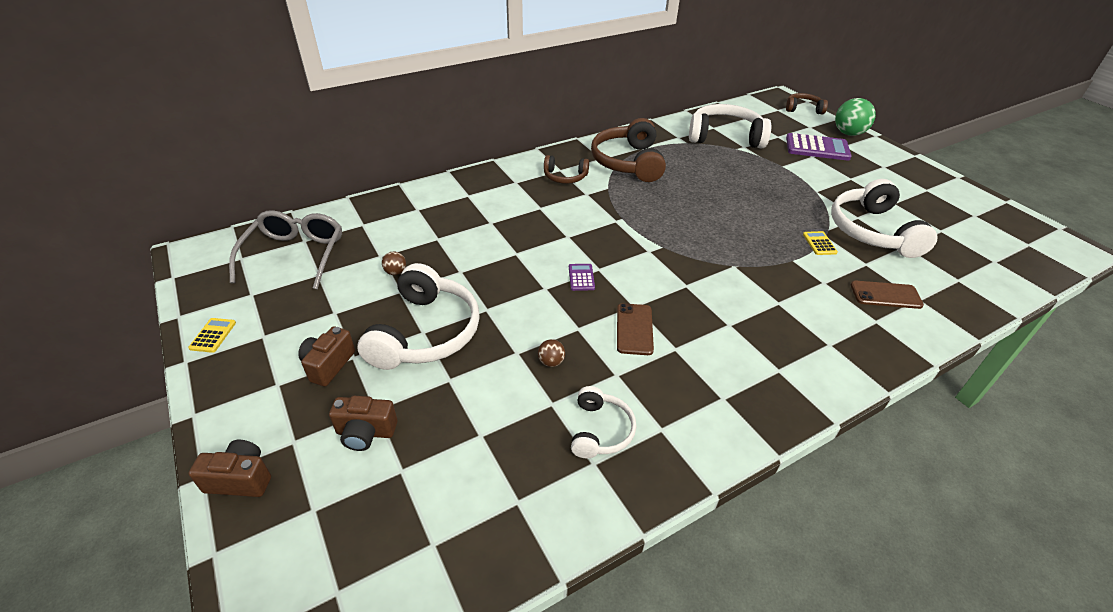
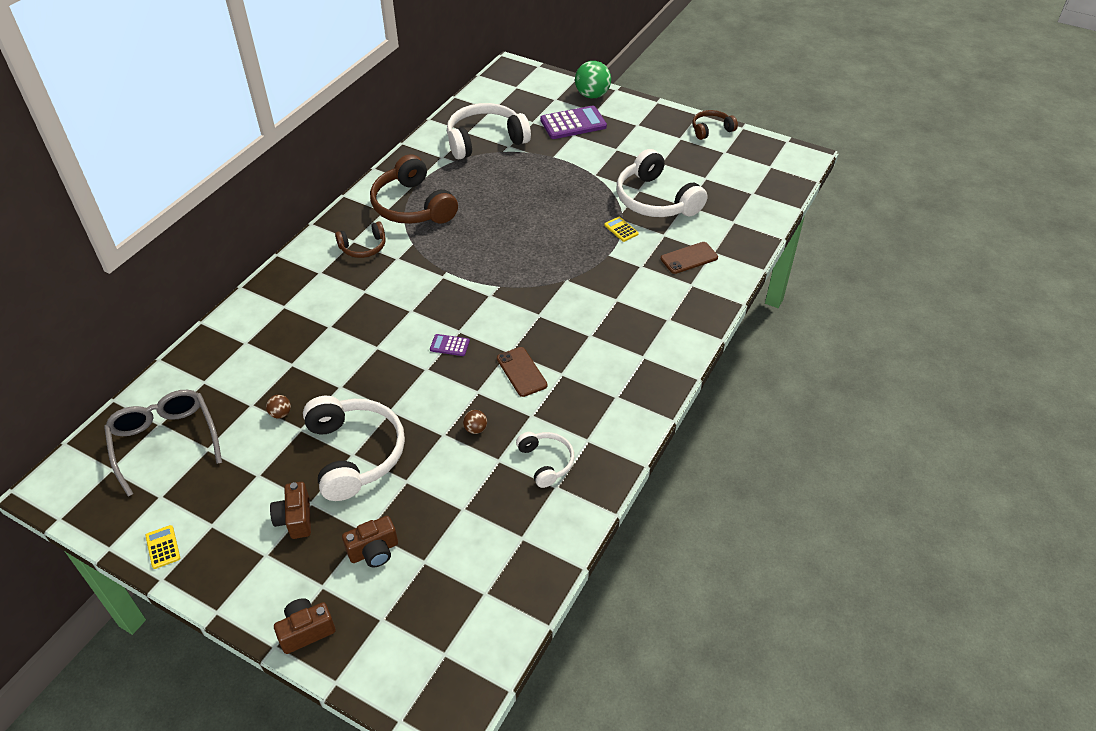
camera: 30 degrees left, 5 degrees up
(581, 277) = (449, 345): purple calculator -> purple calculator turned 45 degrees counterclockwise
(803, 109) = (539, 78): brown headphones -> brown headphones (711, 130)

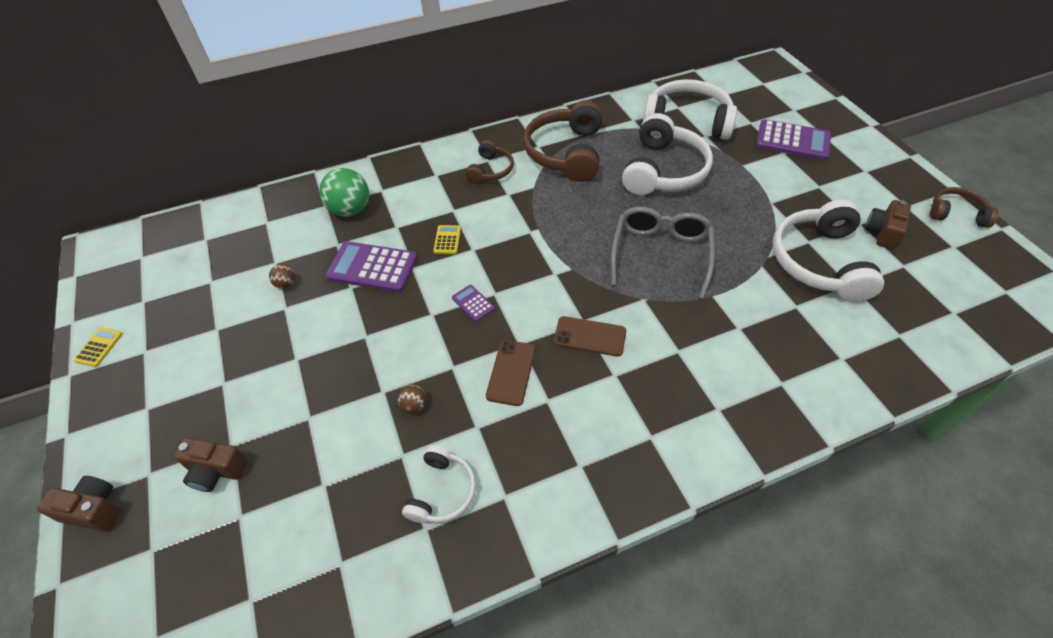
camera: 40 degrees right, 5 degrees up
(165, 441) = (193, 257): grey glasses -> grey glasses (660, 254)
(295, 519) = (198, 390): brown camera -> brown camera (882, 232)
(342, 364) = (372, 267): none -> purple calculator
(355, 454) = (298, 360): white headphones -> white headphones (663, 170)
(363, 247) = (490, 170): brown headphones -> brown headphones turned 90 degrees counterclockwise
(592, 95) = (838, 121): green ball -> green ball (350, 210)
(621, 229) = (750, 275): yellow calculator -> yellow calculator (447, 240)
(689, 258) = (805, 350): brown phone -> brown phone (590, 336)

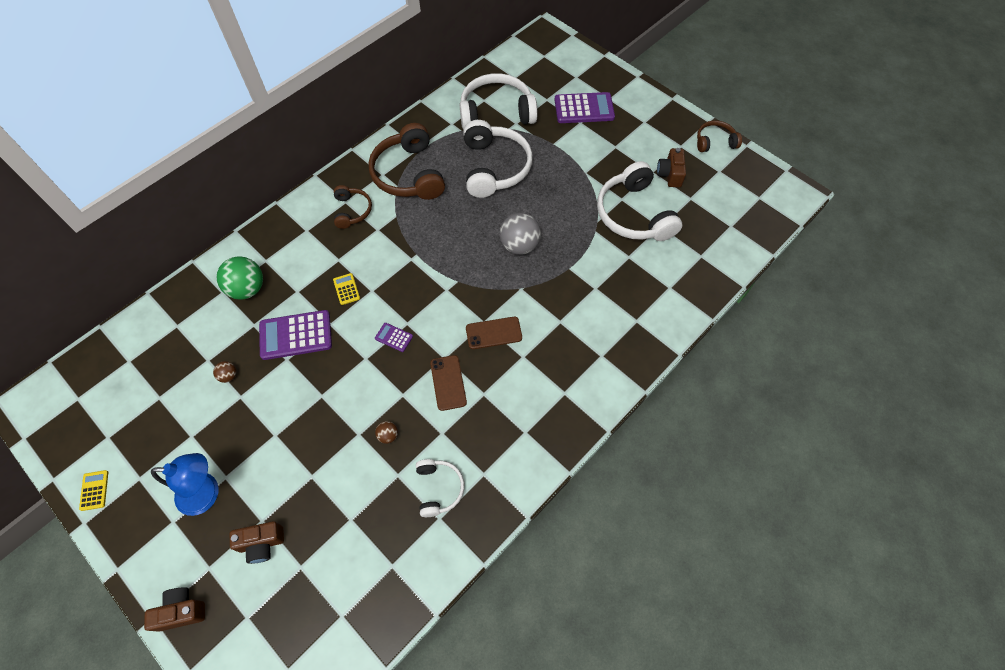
camera: 25 degrees left, 10 degrees up
(196, 392) = (207, 493): none -> blue lamp
(660, 254) = (519, 245): grey glasses -> grey ball

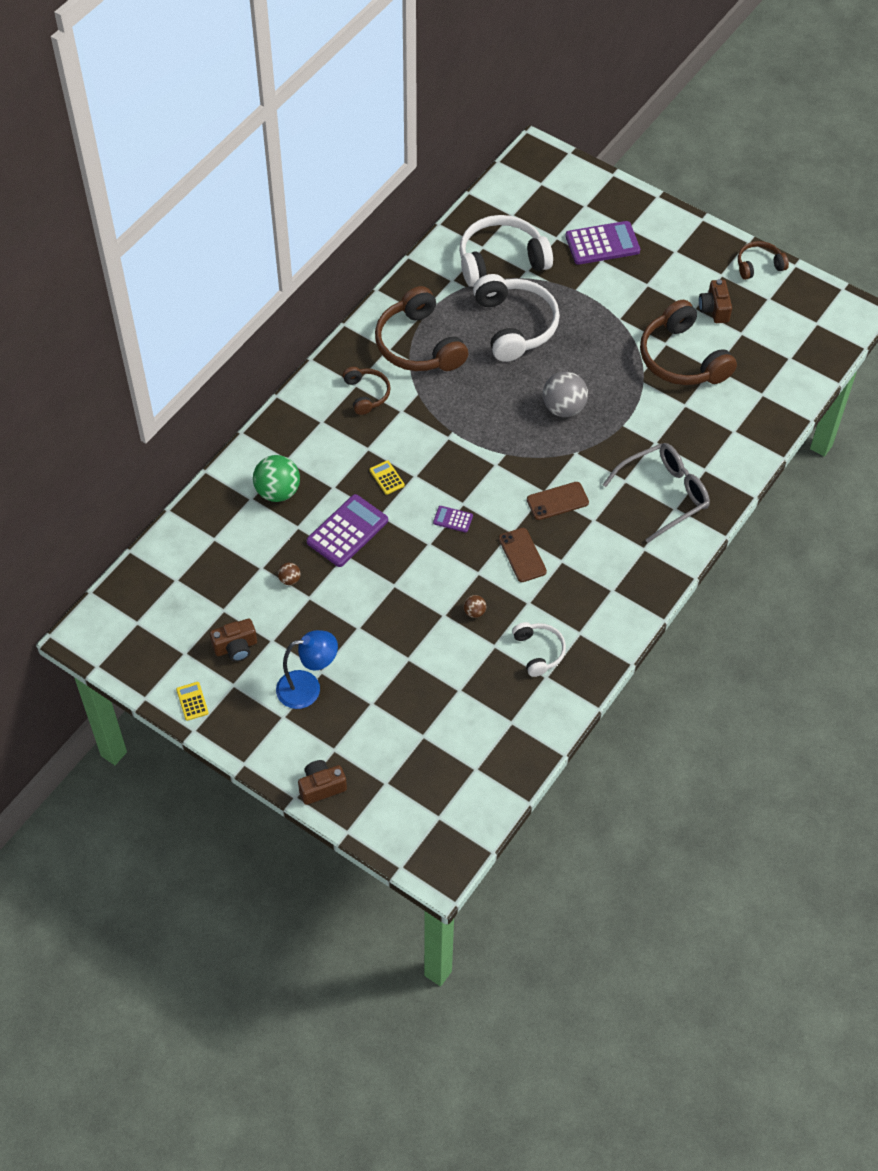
camera: 10 degrees left, 5 degrees down
(262, 544) = (379, 722): brown camera -> brown camera (236, 647)
(296, 335) = (347, 531): purple calculator -> purple calculator turned 150 degrees clockwise
(594, 340) = (664, 494): none -> grey glasses
(634, 214) = (682, 358): white headphones -> brown headphones

